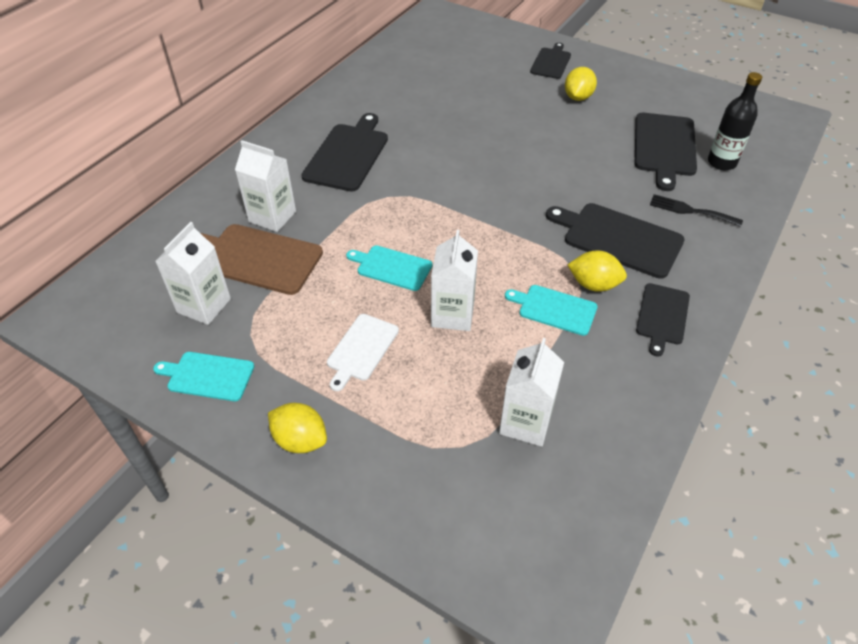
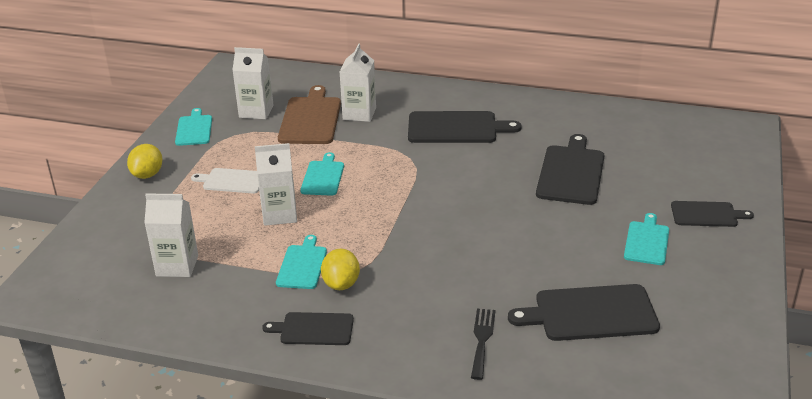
camera: 75 degrees right, 15 degrees down
(578, 97) = (647, 241): yellow lemon -> turquoise cutting board
(618, 238) = (412, 293): black cutting board -> black cutting board (571, 173)
(721, 162) = (588, 361): black bottle -> none

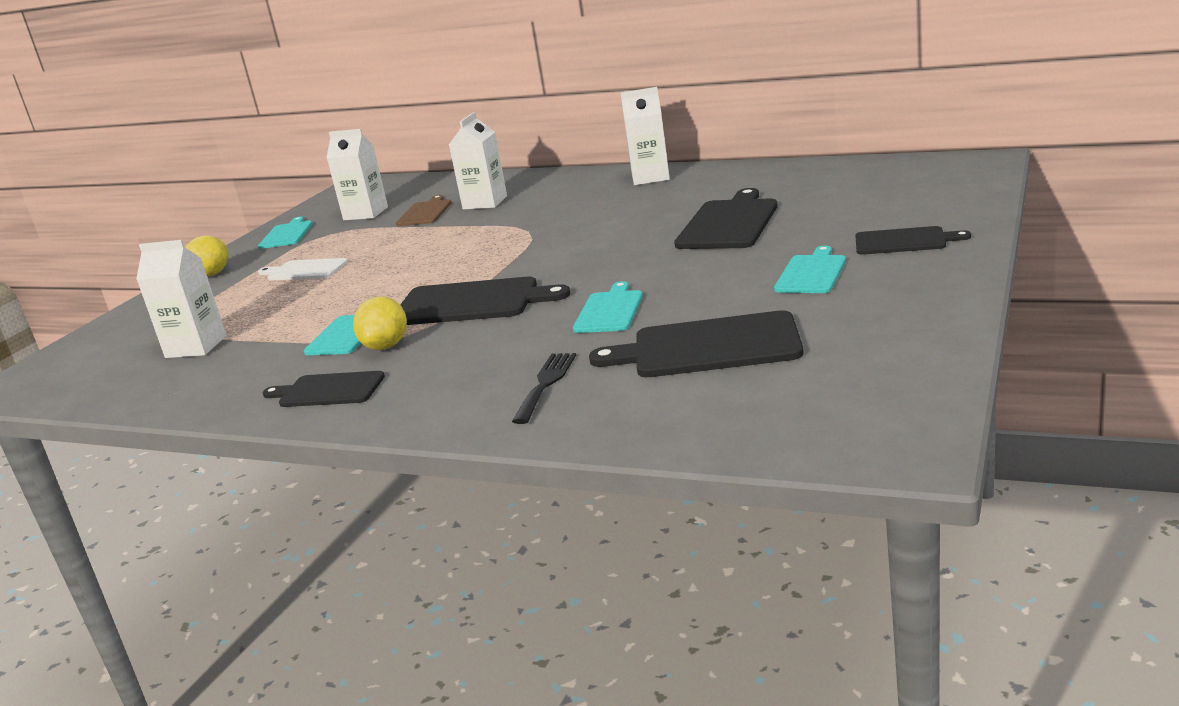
camera: 10 degrees right, 10 degrees down
(279, 214) = (344, 292): white carton -> white carton (650, 177)
(310, 119) = (425, 212): brown cutting board -> brown cutting board, size x0.61
(323, 177) = (414, 257): turquoise cutting board -> turquoise cutting board (609, 310)
(456, 128) = (597, 202): black cutting board -> black cutting board (472, 303)

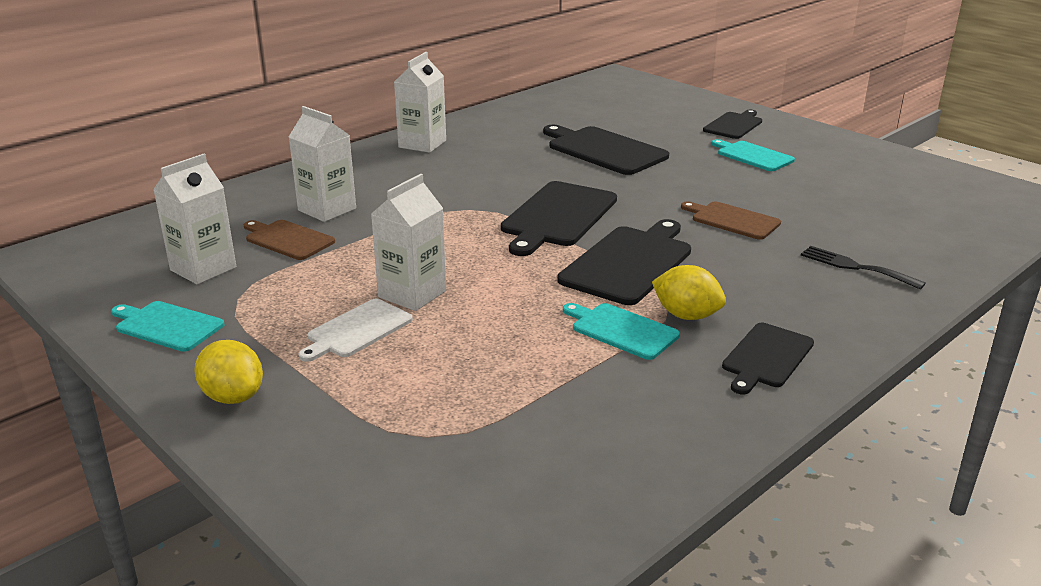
camera: 70 degrees left, 5 degrees up
(196, 347) = (523, 428): white carton -> white carton (412, 294)
(609, 310) = (732, 220): turquoise cutting board -> brown cutting board
(708, 347) = (847, 208): black cutting board -> black cutting board (557, 216)

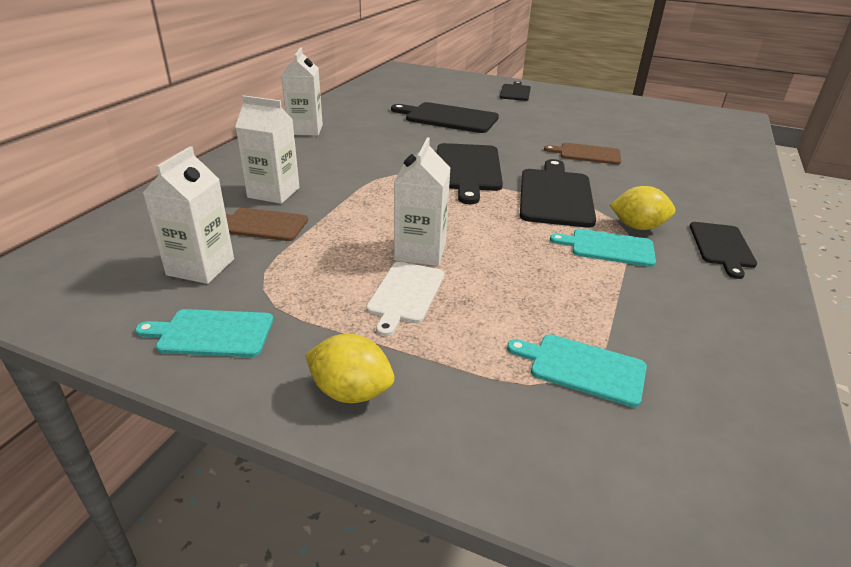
camera: 25 degrees left, 5 degrees up
(753, 156) = (549, 110): turquoise cutting board -> turquoise cutting board (582, 368)
(855, 267) = (695, 173): black fork -> none

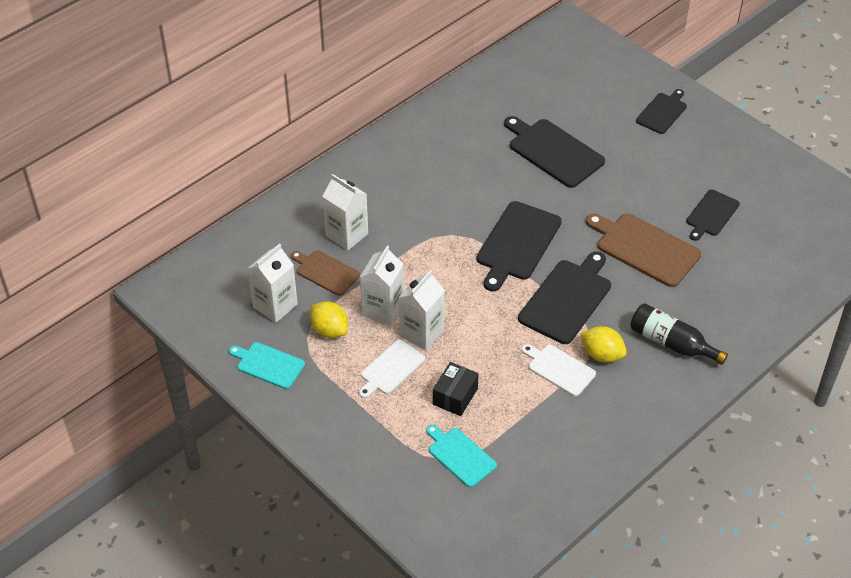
camera: 25 degrees right, 15 degrees up
(305, 130) = (406, 142): white carton -> white carton (383, 309)
(351, 392) = (327, 428): yellow lemon -> yellow lemon (329, 330)
(514, 302) = (455, 396): none -> black box
(587, 154) = (644, 248): brown cutting board -> brown cutting board, size x1.63
(608, 247) = (559, 369): turquoise cutting board -> white cutting board
(690, 205) = (671, 343): none -> black bottle
(722, 247) = (648, 394): black cutting board -> black cutting board (711, 214)

